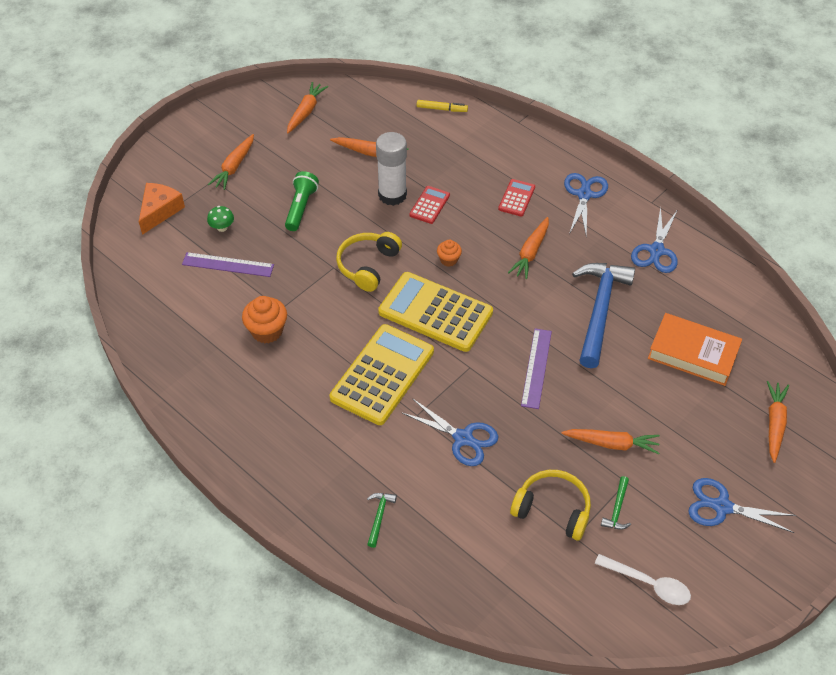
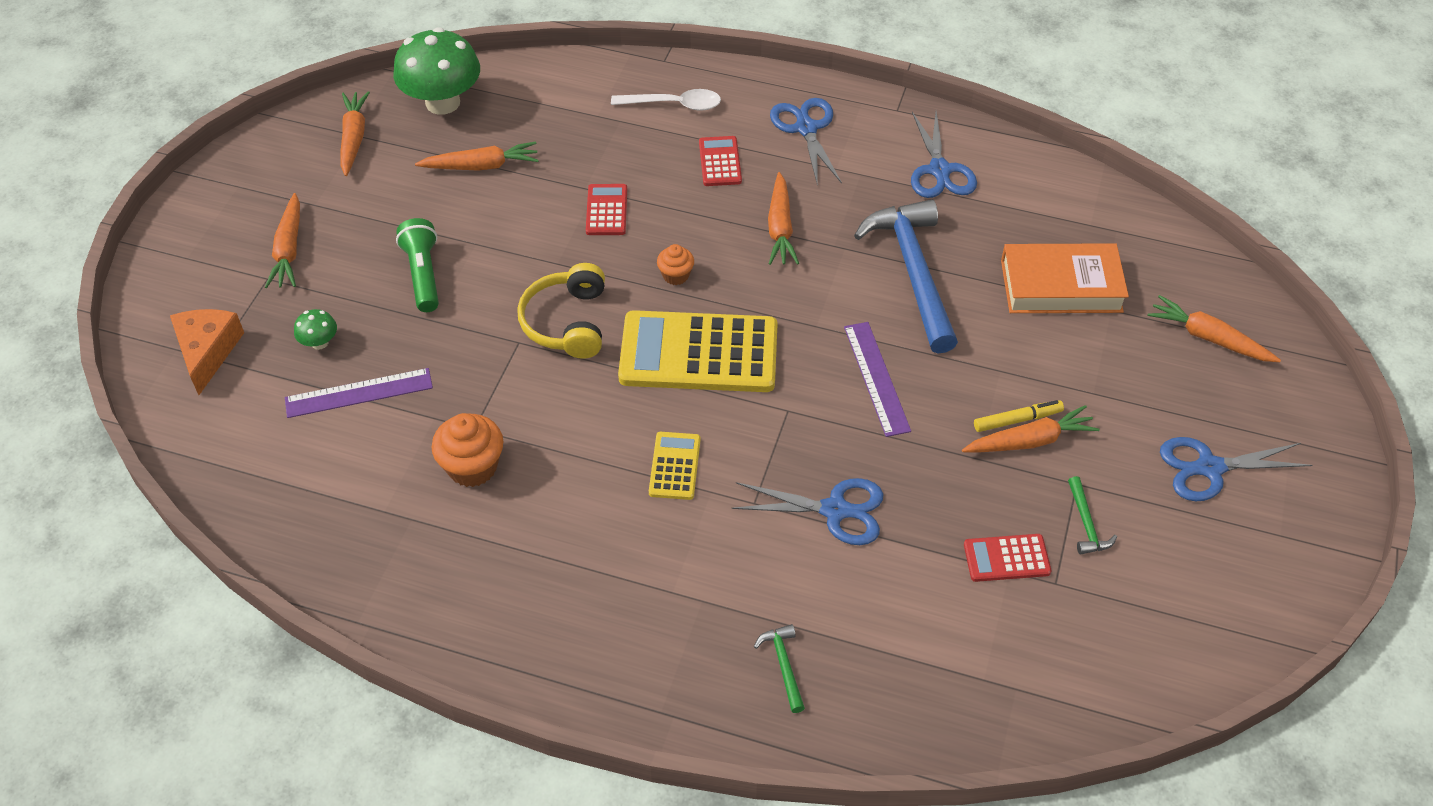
camera: 25 degrees left, 0 degrees up
(369, 106) = (443, 102): none -> green mushroom
(382, 375) = (675, 466): yellow calculator -> yellow calculator, size x0.47
(392, 195) = (546, 213): white glue stick -> none
(442, 109) = (549, 75): yellow marker -> yellow marker (1017, 420)
(552, 509) = (1006, 558): yellow headphones -> red calculator
(649, 584) = (1181, 605): white spoon -> white spoon (674, 104)
(774, 423) = (1208, 338): orange carrot -> orange carrot turned 45 degrees counterclockwise

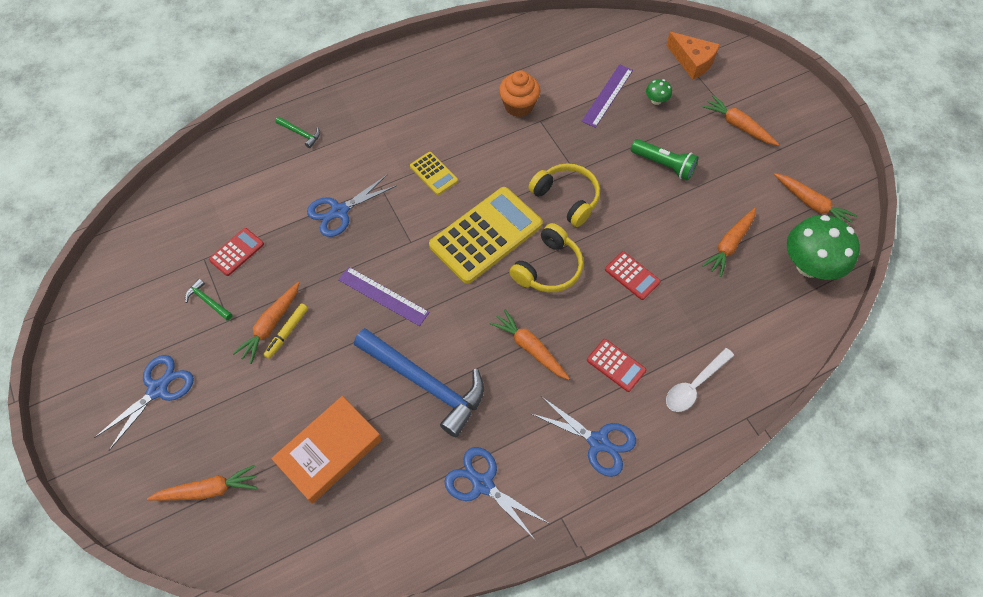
camera: 135 degrees right, 10 degrees up
(676, 275) = (548, 268): orange cupcake -> yellow headphones

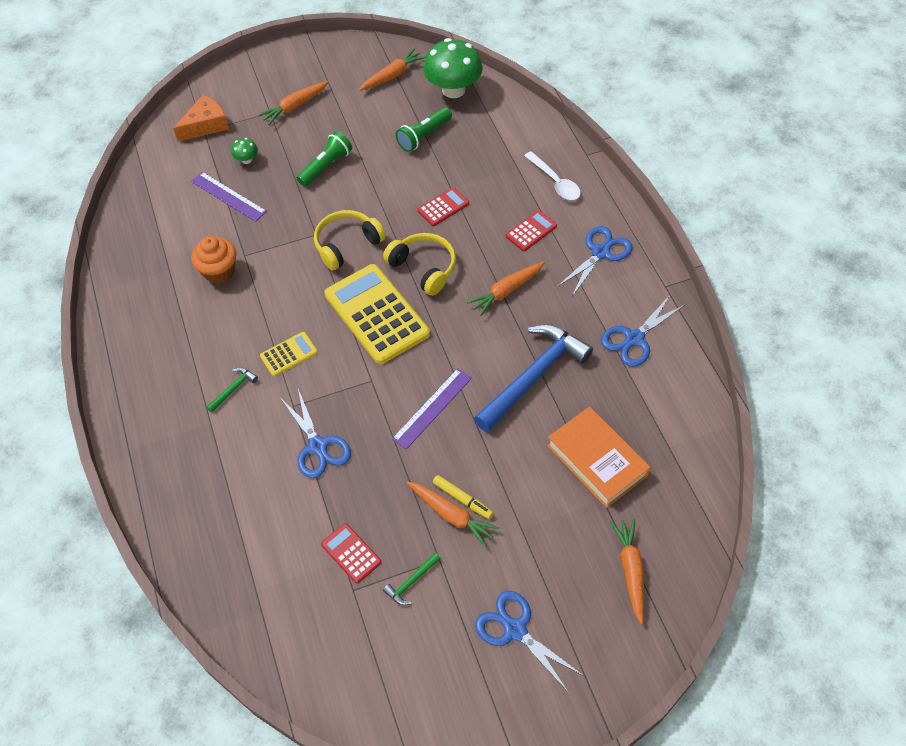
camera: 80 degrees left, 5 degrees down
(300, 133) = (195, 486): green hammer -> green hammer (233, 389)
(729, 245) = (424, 136): orange carrot -> green flashlight

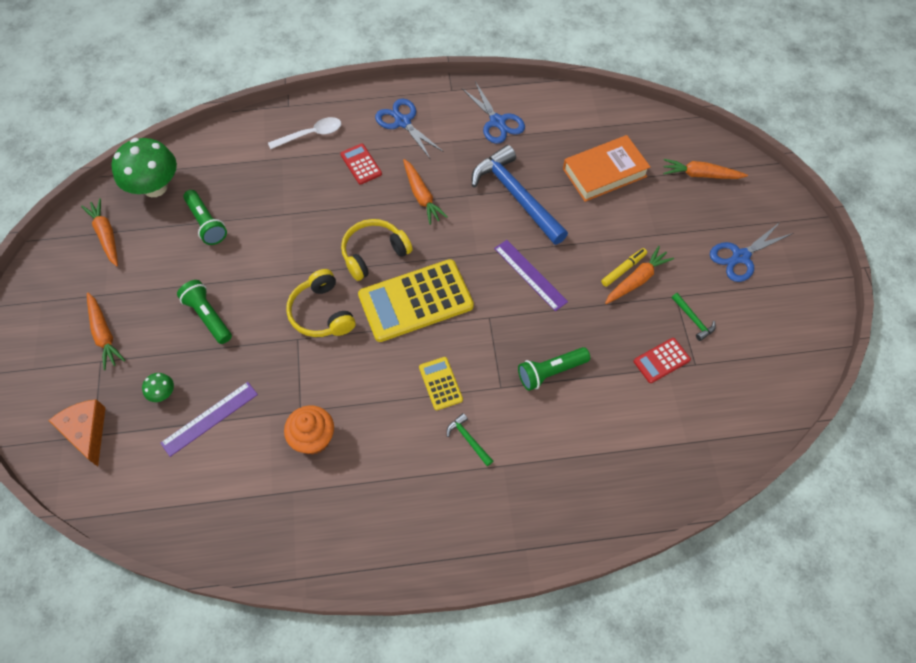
camera: 80 degrees left, 5 degrees up
(318, 447) = (550, 372): blue scissors -> green flashlight
(443, 207) = (306, 224): red calculator -> none

